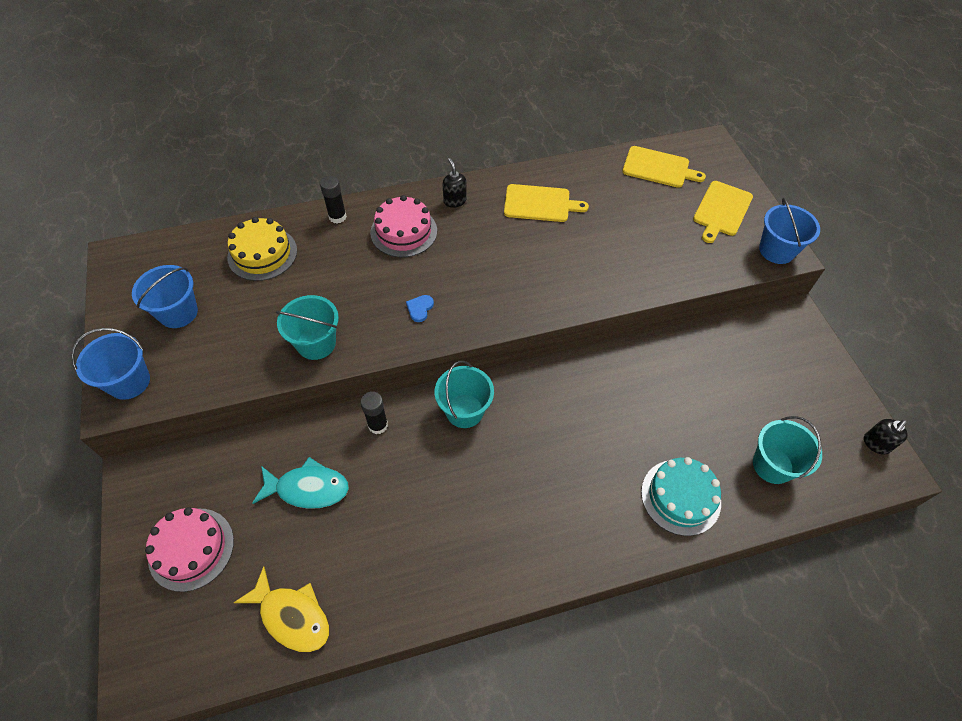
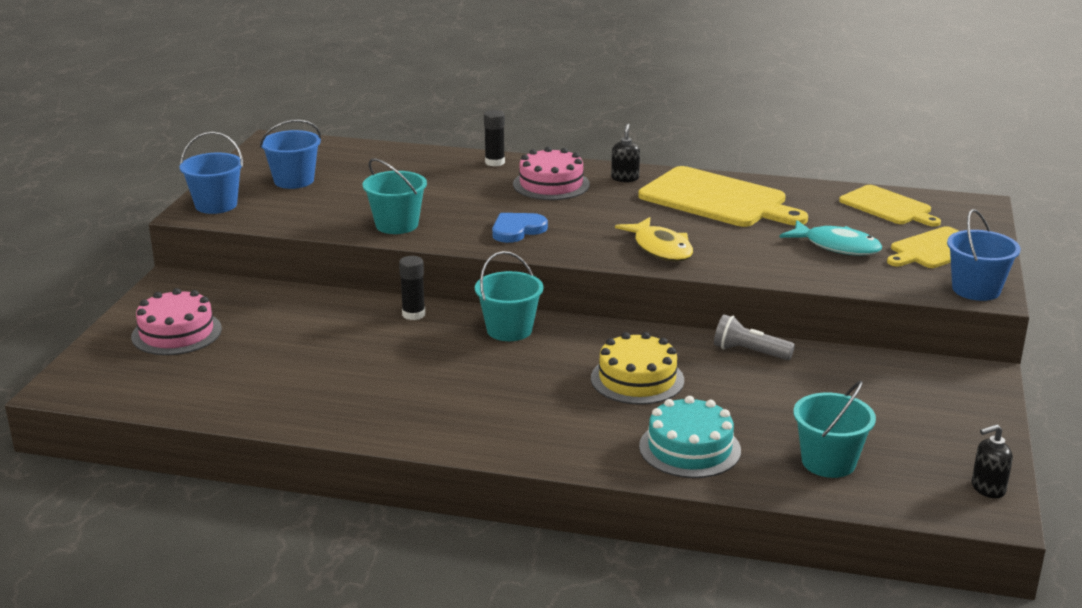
camera: 30 degrees right, 30 degrees down
(262, 254) = (401, 167): yellow cake -> yellow cake (637, 379)
(292, 616) = (222, 394): yellow fish -> yellow fish (660, 248)
(308, 488) = (310, 331): turquoise fish -> turquoise fish (837, 246)
(420, 308) = (517, 230): blue heart -> blue heart, size x1.67
(540, 203) = (717, 199): yellow cutting board -> yellow cutting board, size x1.65
(645, 359) = (749, 352): none -> grey flashlight

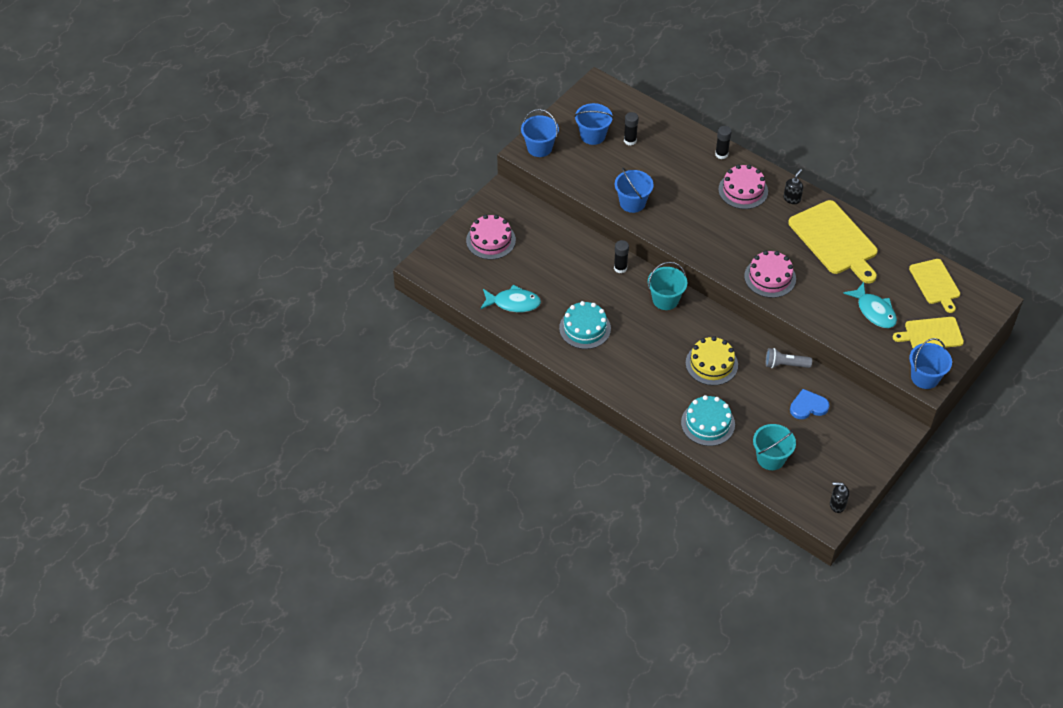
camera: 25 degrees right, 25 degrees up
(254, 392) = (513, 303): none -> turquoise fish
(353, 175) = (630, 140): none -> black glue stick
(397, 225) = (632, 203): turquoise bucket -> blue bucket
(398, 391) = (585, 328): none -> turquoise cake
(517, 230) = (698, 231): blue heart -> blue heart (808, 406)
(660, 248) = (770, 277): yellow fish -> pink cake
(749, 352) = (785, 364): grey flashlight -> grey flashlight turned 45 degrees counterclockwise

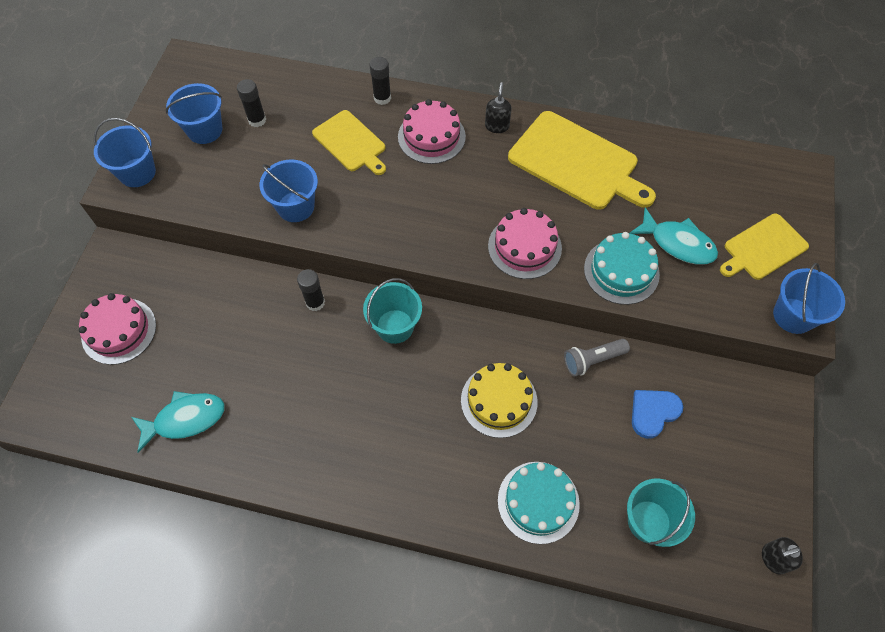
camera: 25 degrees left, 10 degrees up
(585, 328) = (303, 418): turquoise cake -> turquoise cake (621, 271)
(935, 283) = (726, 175): yellow cutting board -> yellow cutting board (351, 142)

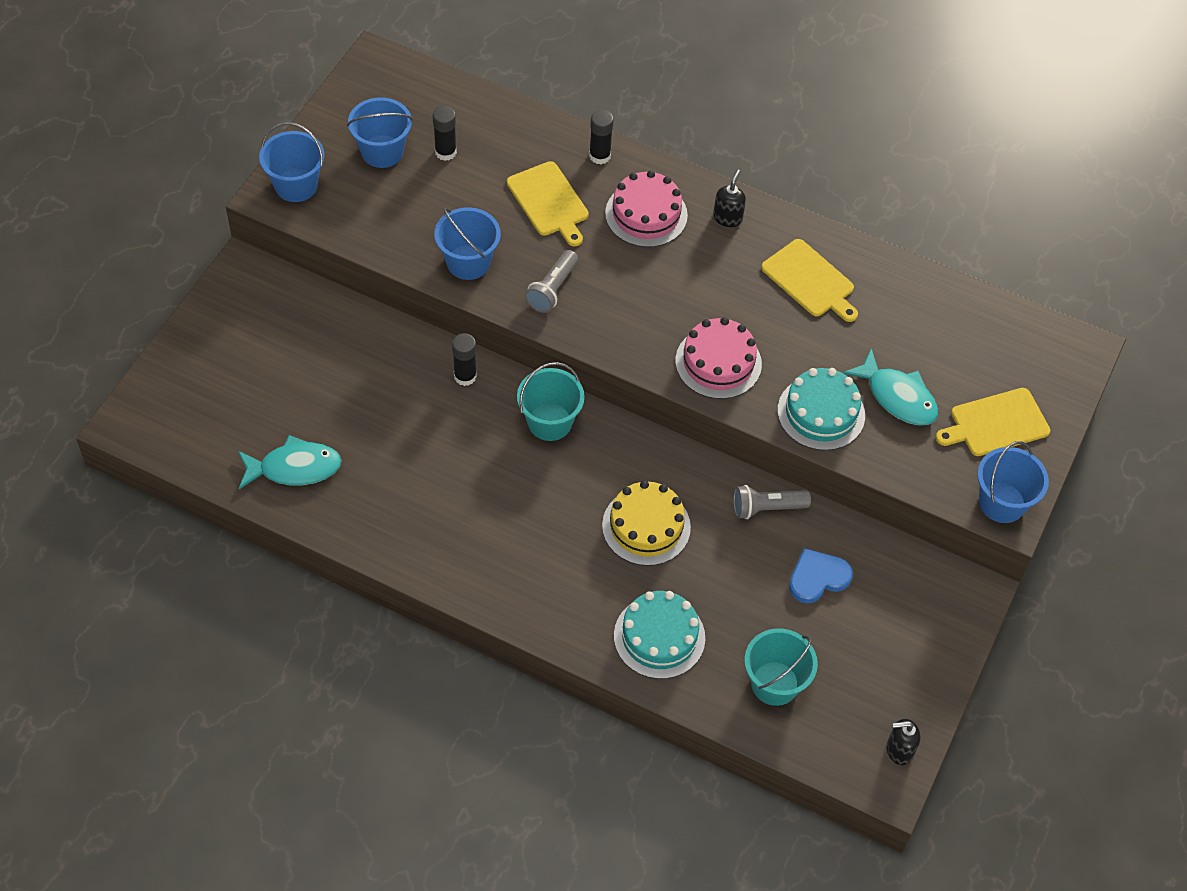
camera: 10 degrees right, 5 degrees down
(119, 331) = (238, 359): pink cake -> none
(371, 214) = (552, 289): none -> grey flashlight
(577, 162) = (810, 280): yellow cutting board -> yellow cutting board, size x0.61

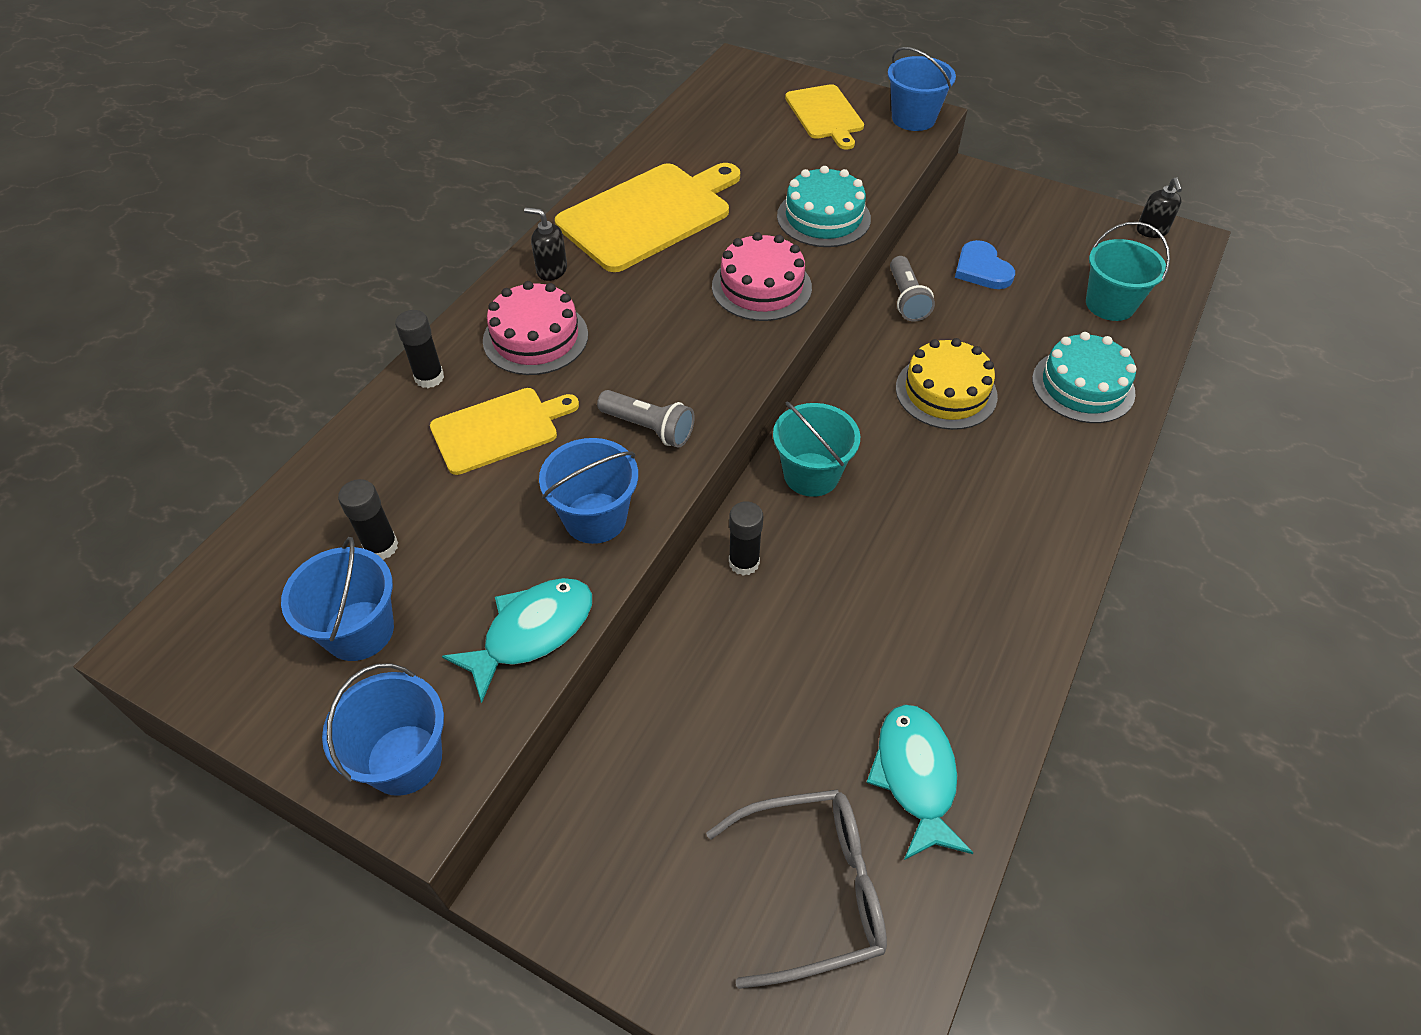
camera: 85 degrees left, 5 degrees down
(227, 408) = (812, 889): none -> grey glasses
(810, 280) = (648, 215): yellow cutting board -> yellow cutting board, size x1.65
(897, 397) = (799, 168): turquoise fish -> turquoise fish (532, 632)

